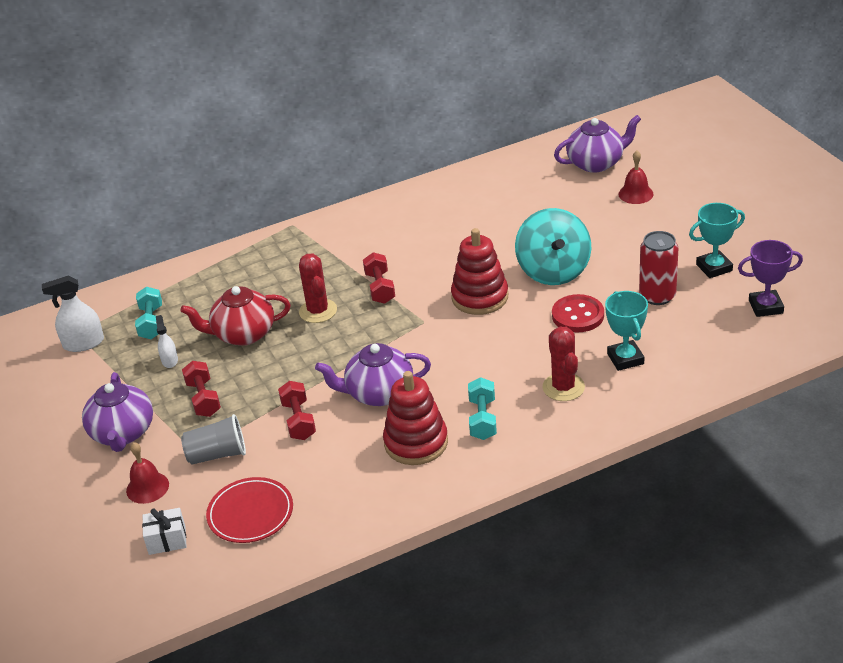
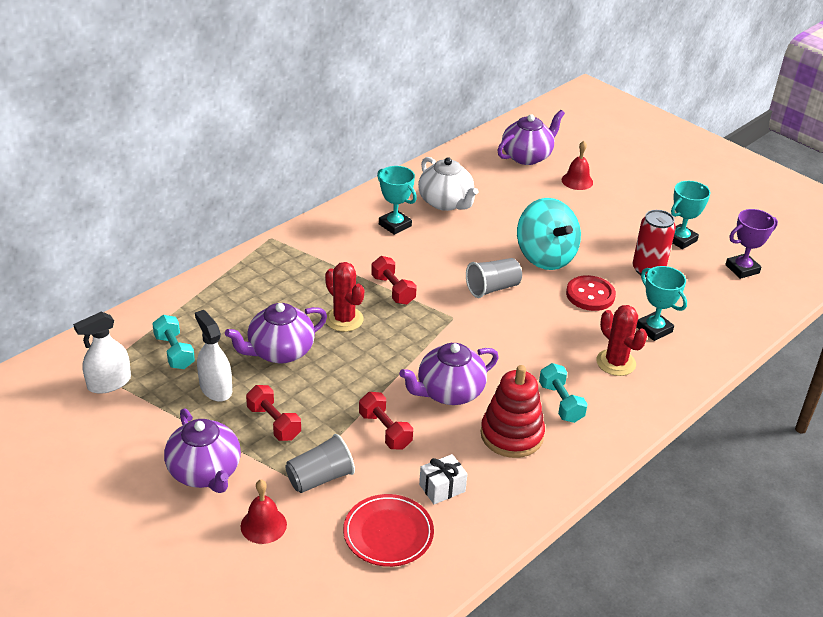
camera: 25 degrees left, 0 degrees up
(167, 540) = (315, 577): white gift -> white gift (442, 488)
(170, 360) = (216, 388): white spray bottle -> white spray bottle, size x1.66
(243, 334) = (280, 351): red teapot -> purple teapot
(417, 223) = (395, 225): none -> turquoise trophy
(480, 297) = (492, 288): red stacking toy -> grey cup
(482, 205) = (446, 202): none -> white teapot

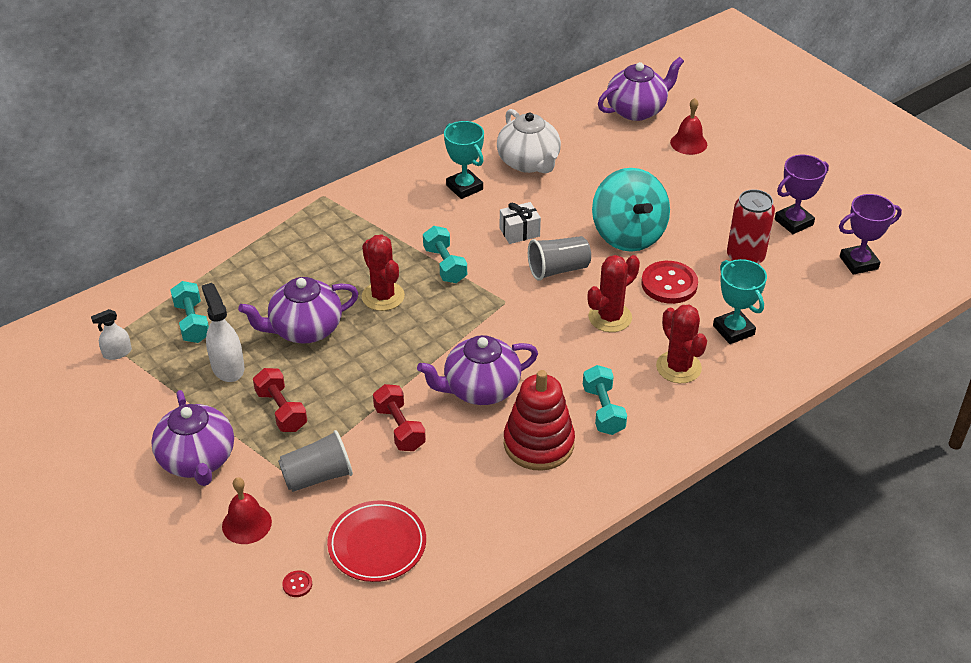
camera: 10 degrees right, 5 degrees up
(109, 383) = (117, 353): white spray bottle -> white spray bottle, size x0.60
(323, 575) = (297, 584): none -> red button
(393, 290) = (445, 265): red dumbbell -> turquoise dumbbell
(442, 488) = (447, 498): white gift -> white gift (519, 232)
(547, 325) = (610, 317): none -> red cactus
(680, 239) = (793, 222): turquoise trophy -> purple trophy

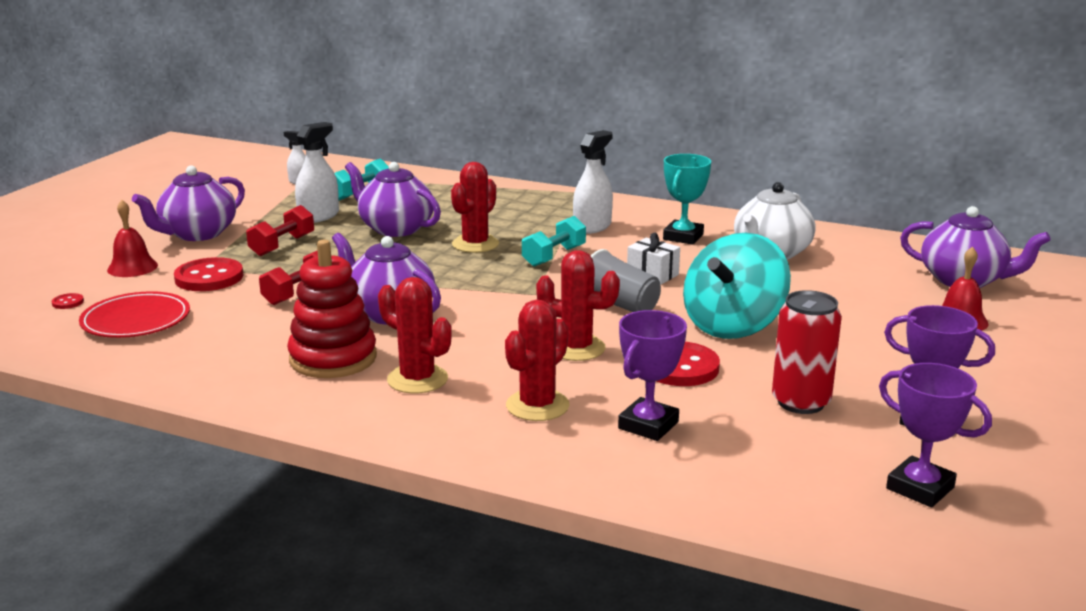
camera: 60 degrees right, 20 degrees down
(317, 476) = (209, 277): grey cup -> red button
(403, 222) = (592, 226): none -> white spray bottle
(603, 410) = (417, 379): turquoise dumbbell -> red cactus
(733, 330) = (648, 425): turquoise trophy -> purple trophy

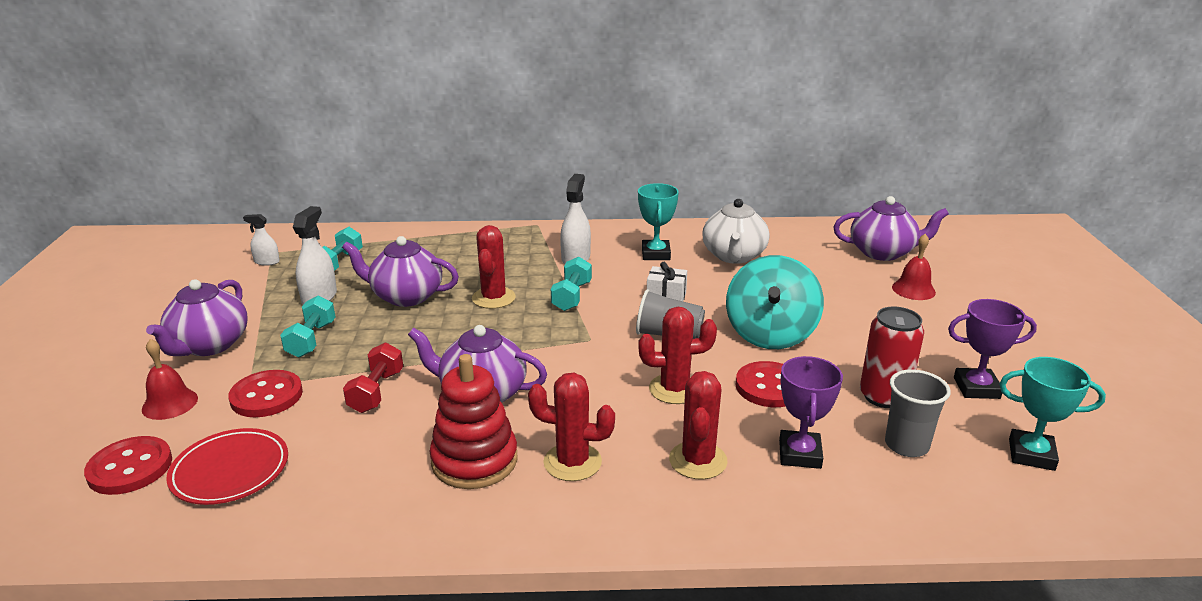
camera: 25 degrees left, 5 degrees up
(68, 302) = (130, 468): red button -> red button, size x2.35
(282, 245) = (311, 340): red dumbbell -> turquoise dumbbell
(776, 446) = (906, 445): none -> grey cup
(920, 488) = (1031, 454): purple trophy -> turquoise trophy

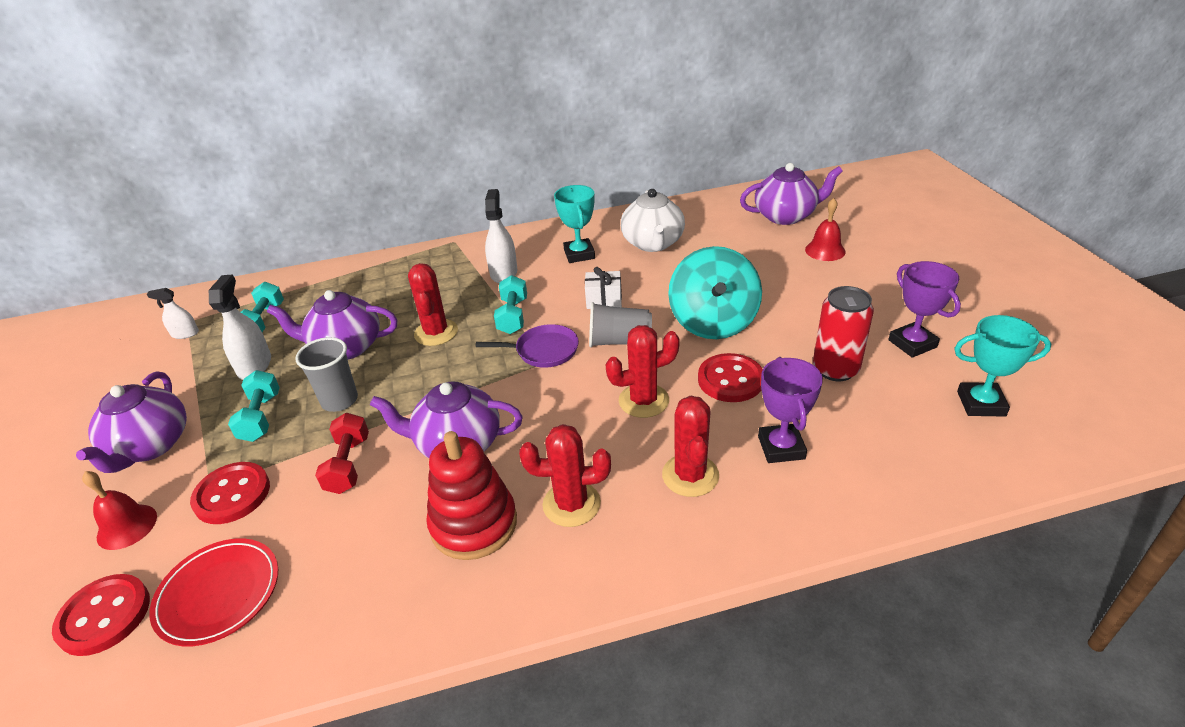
camera: 10 degrees left, 10 degrees up
(591, 330) = (543, 350): none -> purple pan
(906, 445) = (872, 417): grey cup -> grey cup (339, 401)
(976, 388) = (912, 344): purple trophy -> purple trophy turned 75 degrees clockwise

